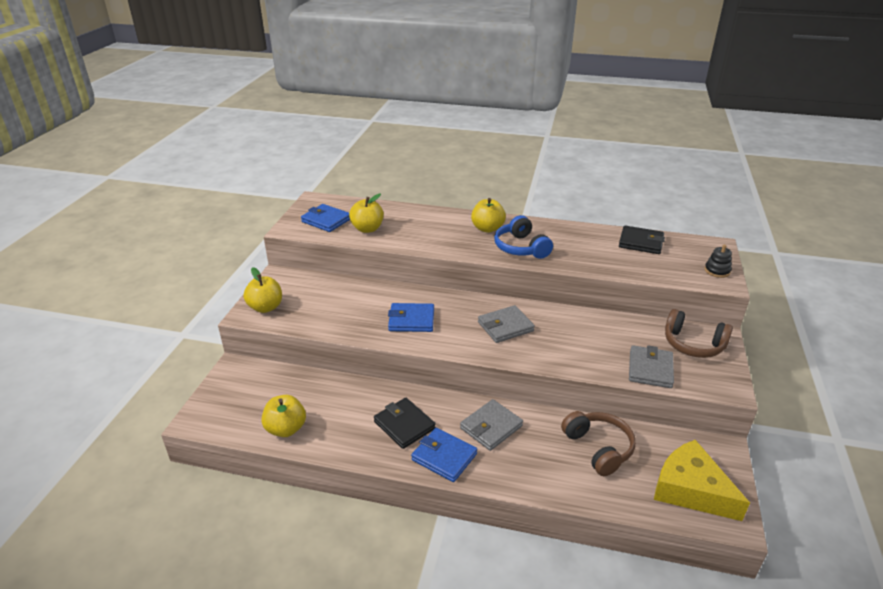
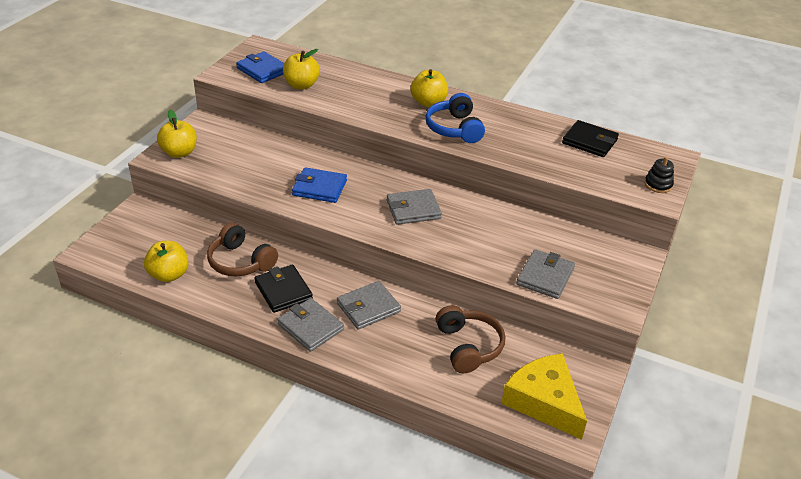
camera: 10 degrees right, 5 degrees up
(444, 457) = (310, 327): blue wallet -> grey wallet
(693, 344) = (605, 259): brown headphones -> brown headphones (240, 262)

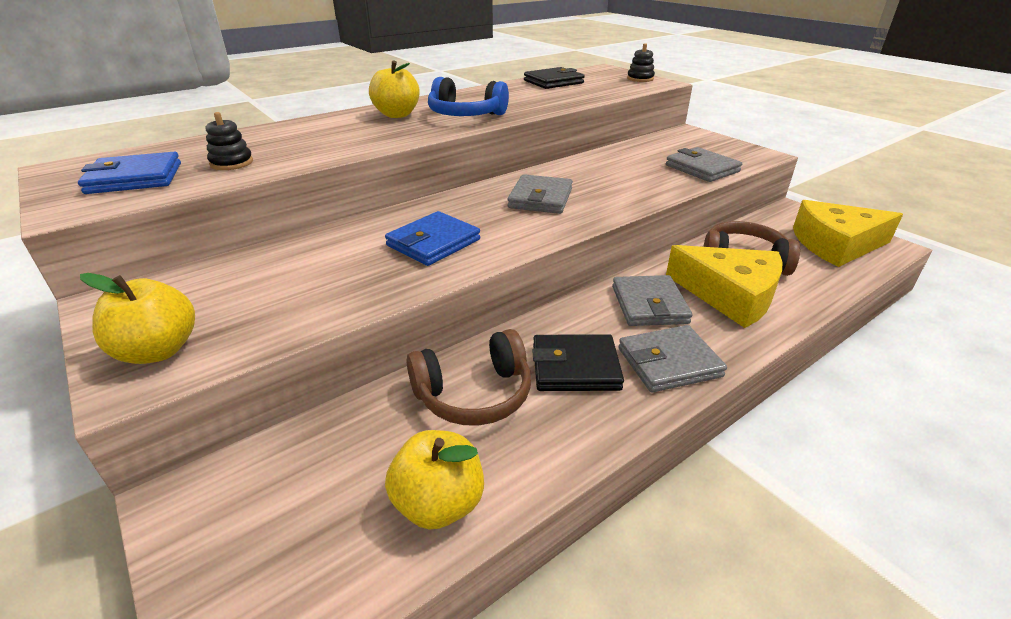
camera: 60 degrees left, 5 degrees down
(301, 85) = (231, 163): yellow apple -> black stacking toy
(409, 344) = (729, 295): none -> yellow cheese

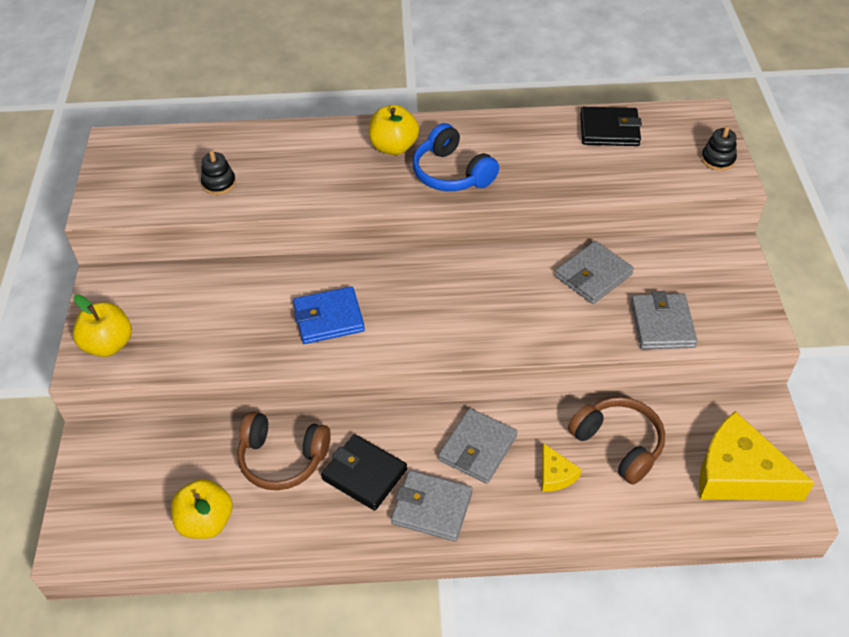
camera: 35 degrees right, 15 degrees up
(135, 178) = (150, 180): blue wallet -> none
(540, 198) = (460, 299): grey wallet -> grey wallet (593, 275)
(729, 295) = (555, 474): yellow cheese -> yellow cheese, size x0.46

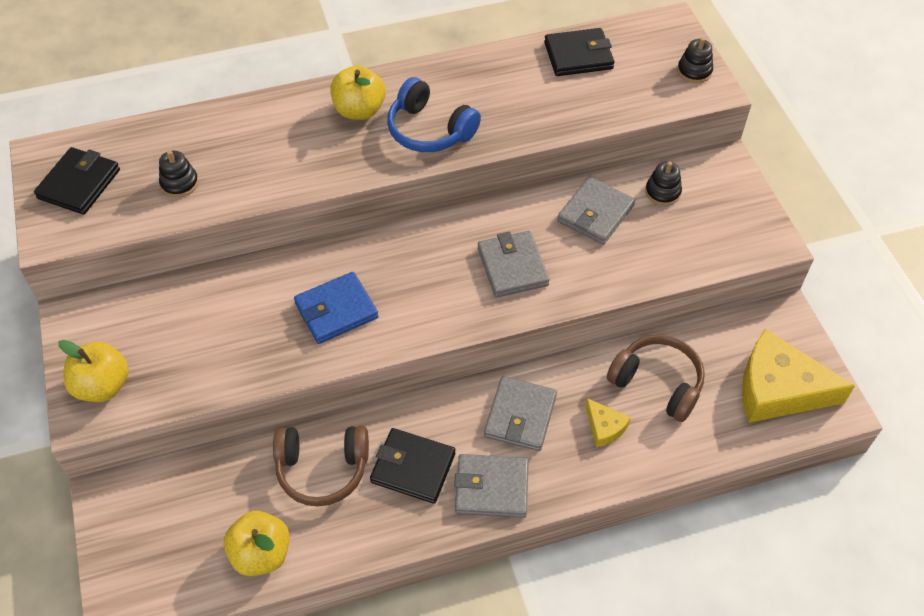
camera: 15 degrees left, 5 degrees up
(135, 170) = (79, 184): none -> black wallet
(662, 324) = (676, 253): grey wallet -> grey wallet (512, 267)
(664, 267) = (662, 192): none -> black stacking toy

